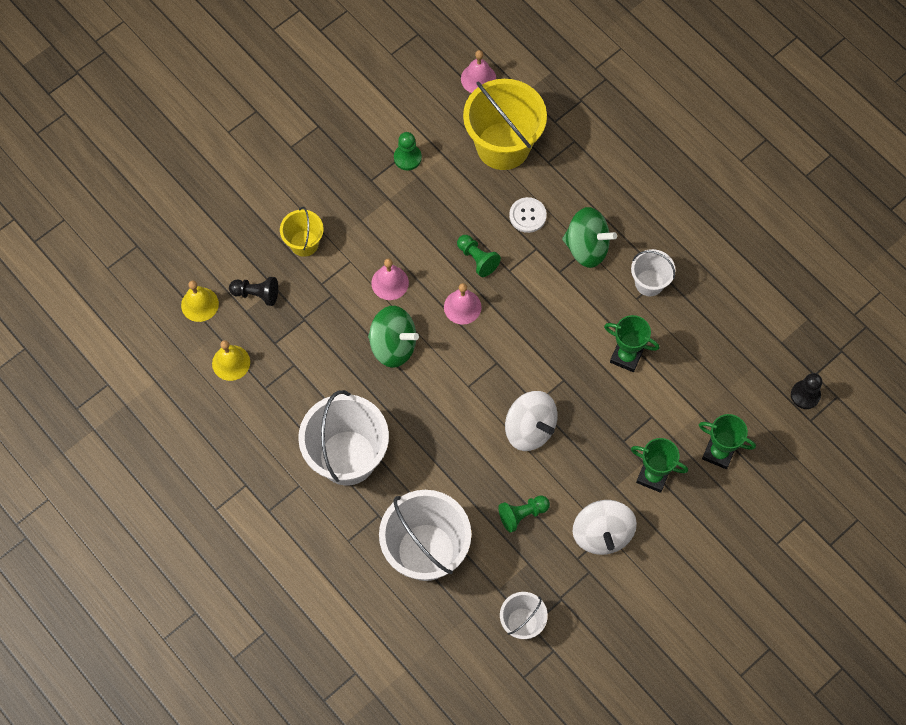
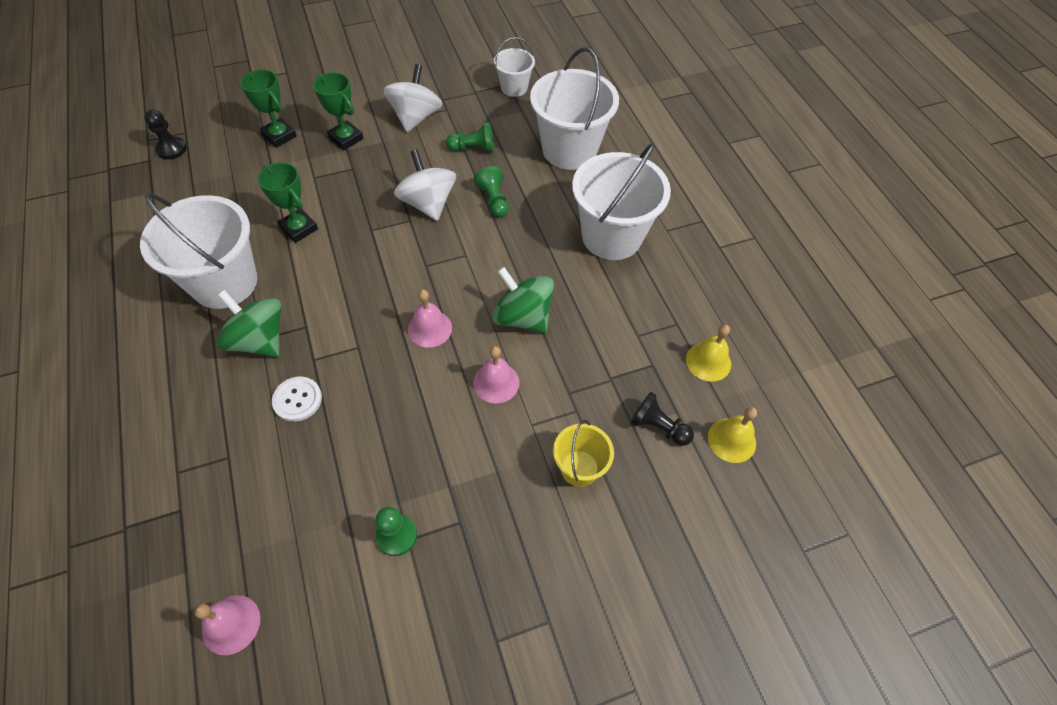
camera: 160 degrees left, 10 degrees down
(477, 259) = (384, 372): green pawn -> green pawn (493, 200)
(503, 146) = (266, 502): yellow bucket -> none
(649, 283) = (224, 282): white bucket -> white bucket, size x1.92

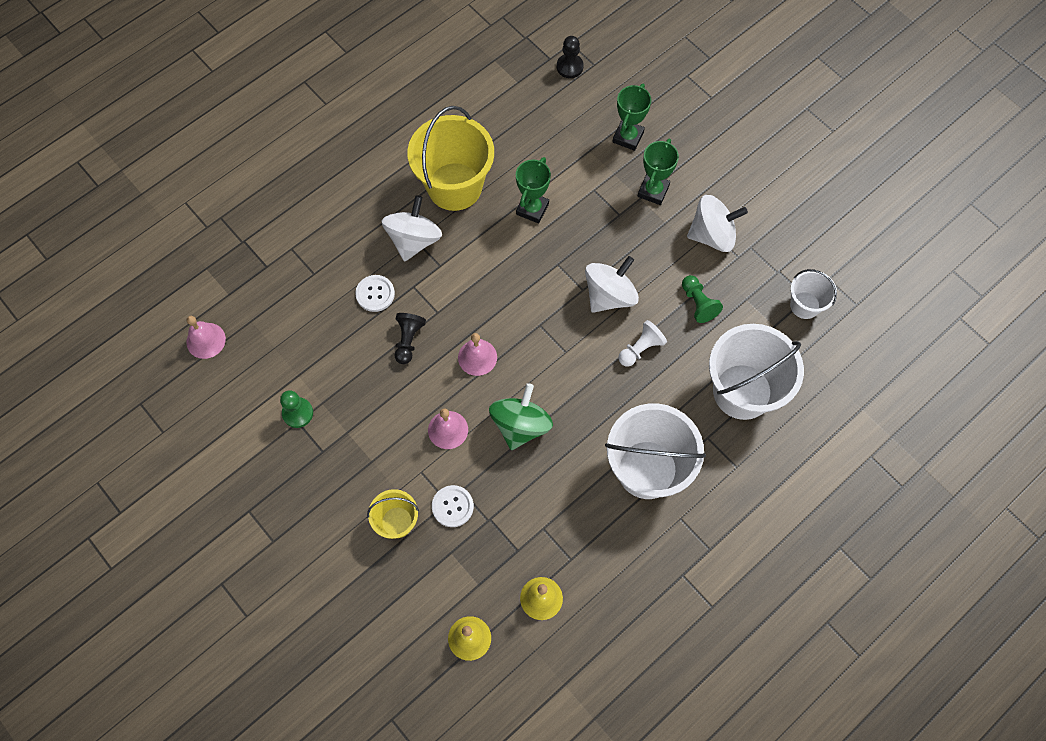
camera: 70 degrees right, 10 degrees up
(224, 282) = (454, 186): white bucket -> yellow bucket
(259, 340) = (414, 240): green spinning top -> white spinning top
(493, 200) = (641, 348): green pawn -> white pawn
(583, 407) = (452, 506): none -> white button
(658, 426) = (458, 573): black pawn -> black pawn (408, 340)

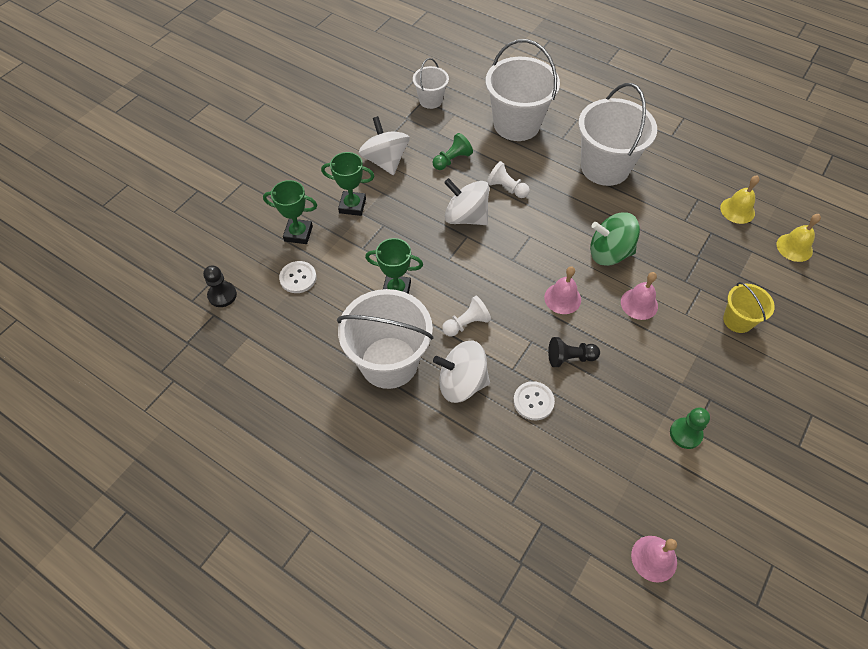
camera: 105 degrees left, 10 degrees down
(452, 506) = (702, 283): white button -> white button (298, 278)
(454, 186) = (389, 362): yellow bucket -> white bucket
(475, 261) = (466, 324): none -> white pawn

